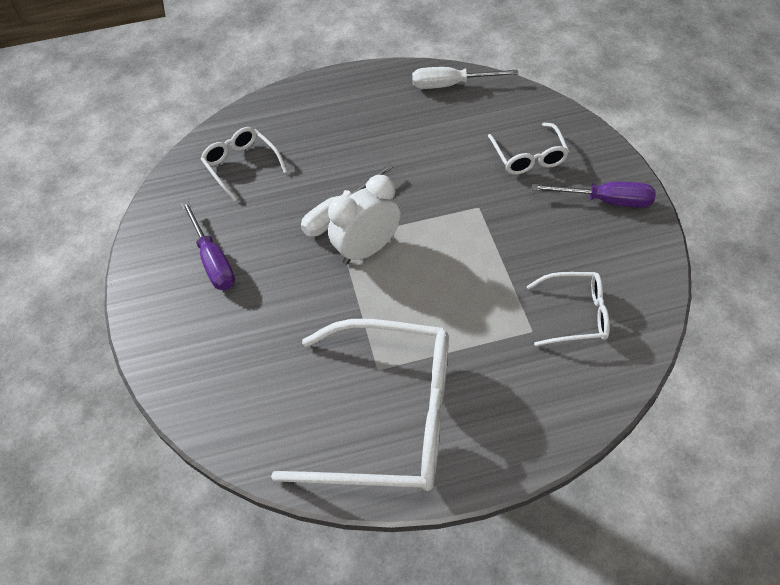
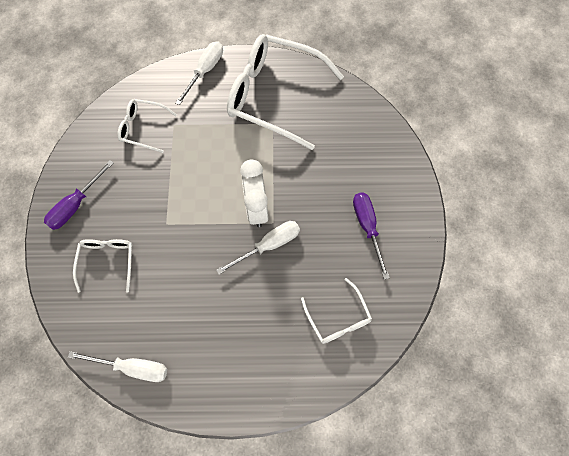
camera: 170 degrees left, 15 degrees up
(367, 250) = (256, 208): white clock -> white clock turned 105 degrees clockwise
(524, 435) = (205, 71): none -> white screwdriver
(606, 201) = (76, 205): purple screwdriver -> purple screwdriver turned 75 degrees counterclockwise

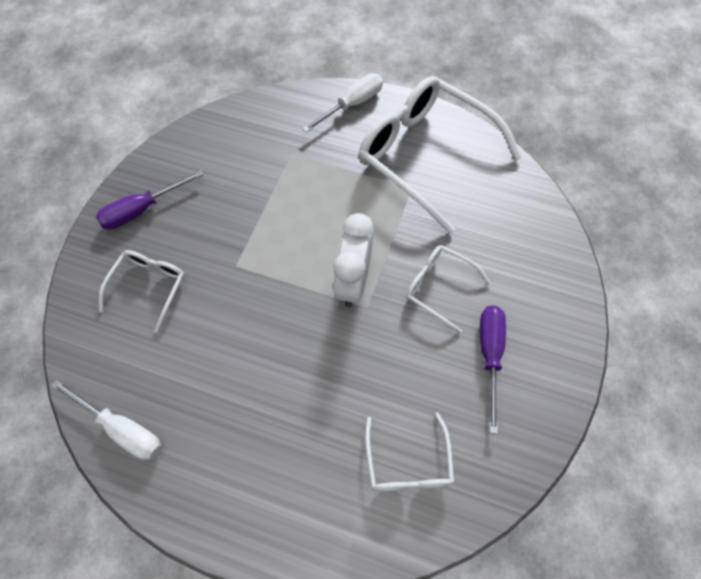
camera: 20 degrees right, 5 degrees down
(143, 128) = (254, 147): white glasses -> white glasses (438, 287)
(268, 245) = (351, 334): white screwdriver -> none

